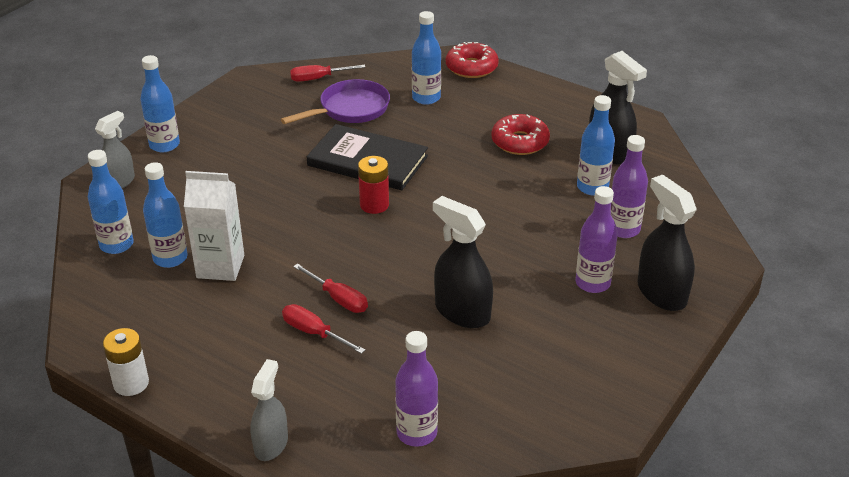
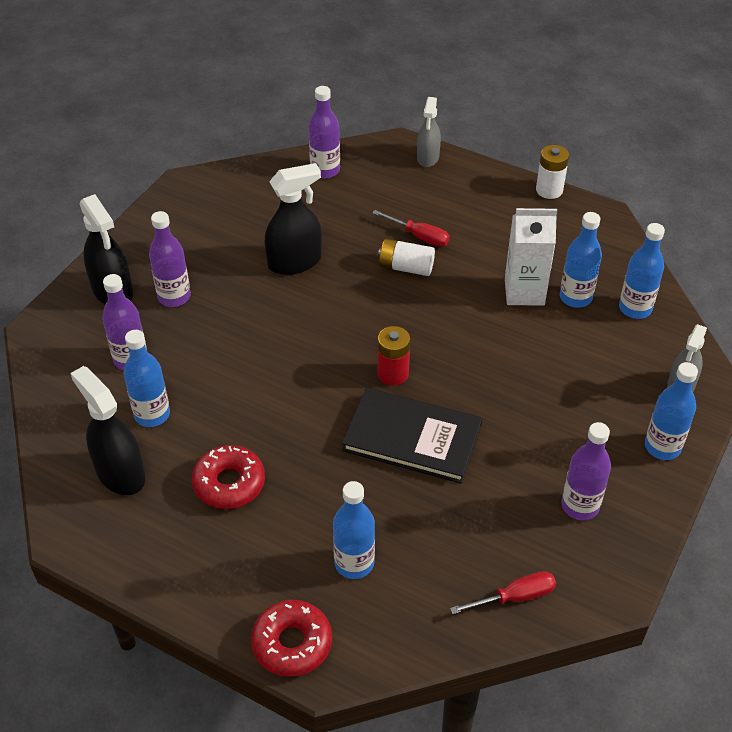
camera: 175 degrees right, 10 degrees up
(250, 117) = (580, 506): none -> purple bottle
(338, 299) = (406, 267): red screwdriver -> white battery
(350, 109) = (454, 531): purple pan -> none
(462, 312) = (295, 262): black spray bottle -> black spray bottle turned 60 degrees counterclockwise

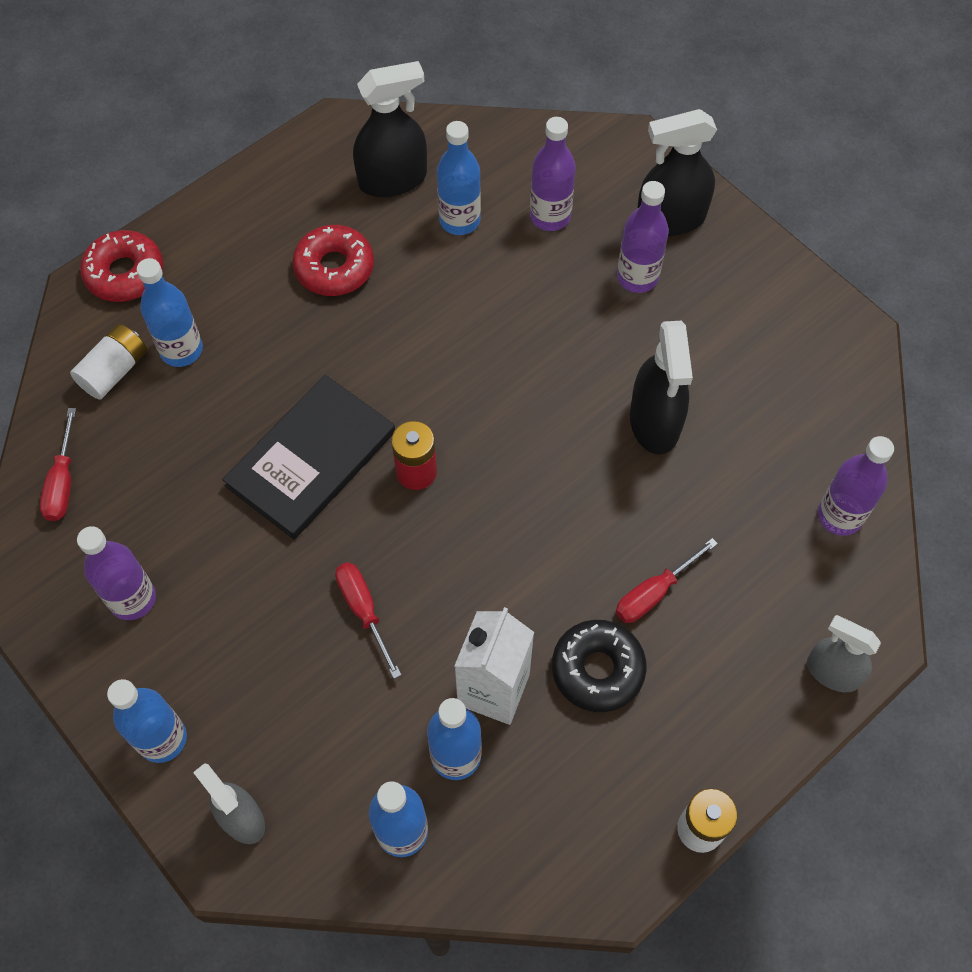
camera: 110 degrees right, 15 degrees up
(406, 267) = (597, 553): white battery -> white battery (114, 371)
(483, 249) = (597, 669): none -> black donut
(511, 370) = (363, 610): none -> red screwdriver

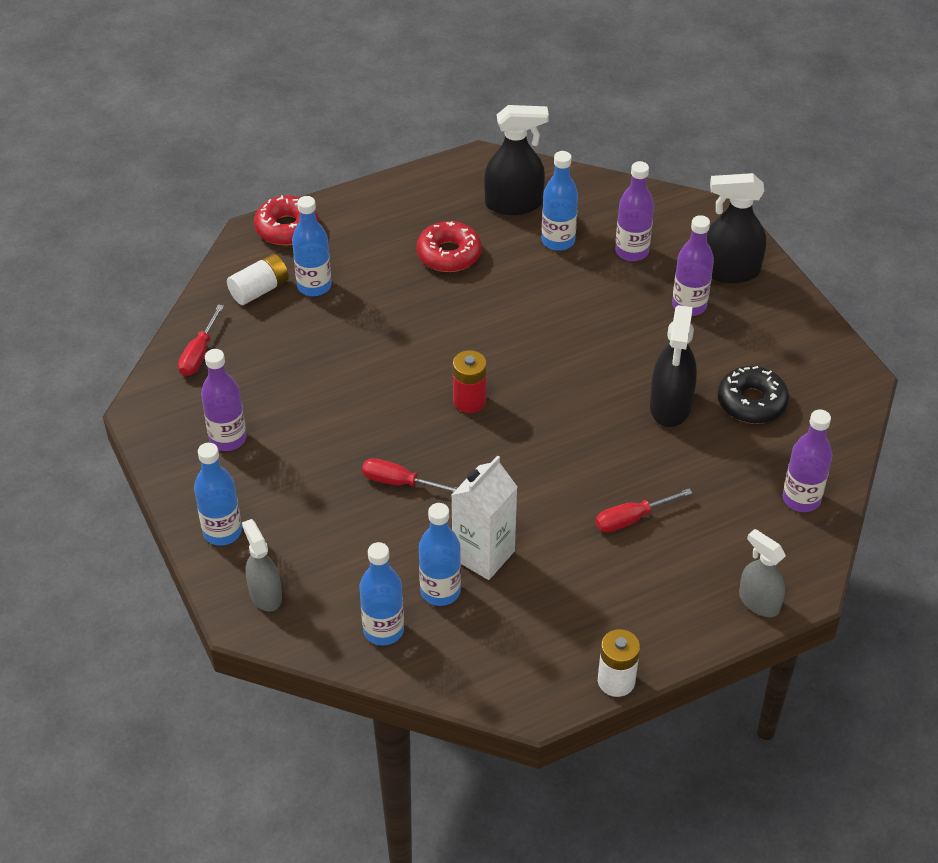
camera: 15 degrees right, 15 degrees down
(311, 459) = (390, 376): black book -> none
(363, 610) = (399, 482): red screwdriver -> red screwdriver turned 60 degrees counterclockwise
(597, 669) = (569, 559): black donut -> black donut (751, 402)

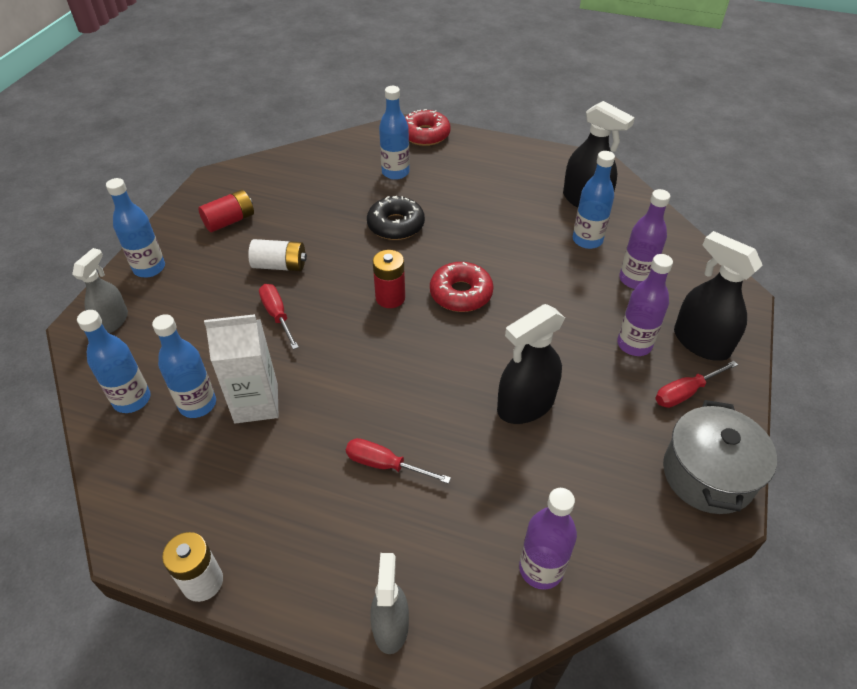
camera: 45 degrees right, 0 degrees up
(199, 354) = (284, 168): red screwdriver -> red screwdriver (685, 393)
(228, 439) = (229, 221): purple bottle -> red battery
(259, 290) = (363, 156): white battery -> white battery (280, 265)
(449, 254) = (501, 204): red donut -> red donut (461, 294)
(751, 402) = (596, 453): black donut -> black donut (396, 225)
(829, 363) = (708, 474): none -> grey pot

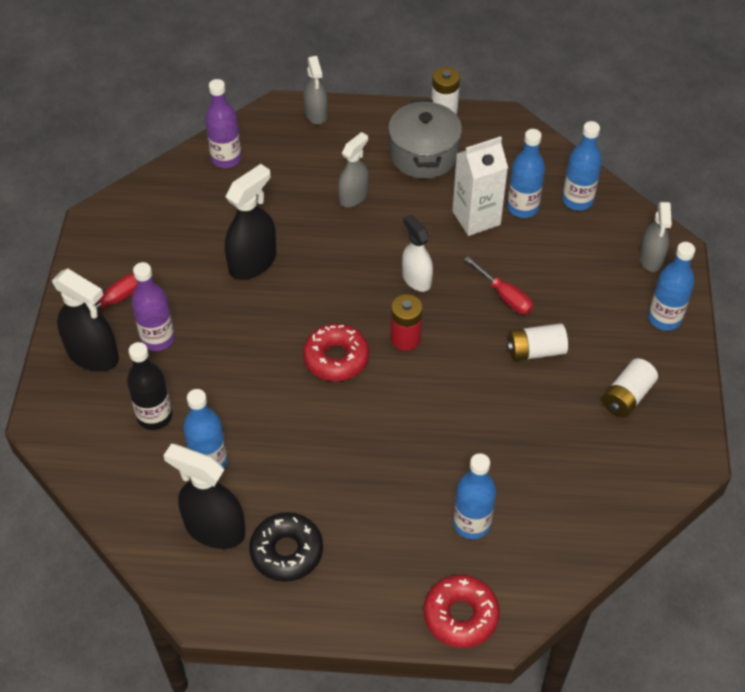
camera: 165 degrees right, 5 degrees up
(229, 221) = (627, 397): red battery -> white battery
(355, 349) = (416, 279): none -> white spray bottle
(385, 465) = (353, 196): red screwdriver -> grey spray bottle
(396, 225) = (436, 434): black donut -> black donut (286, 552)
(635, 279) = (155, 416): purple bottle -> black bottle
(708, 474) = (103, 239): grey pot -> grey pot (423, 155)

